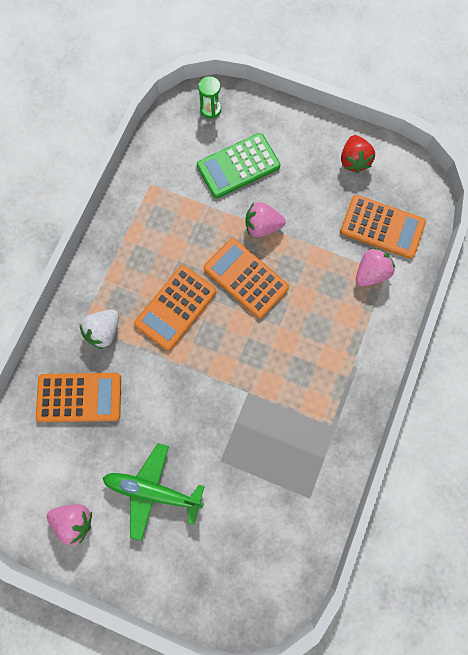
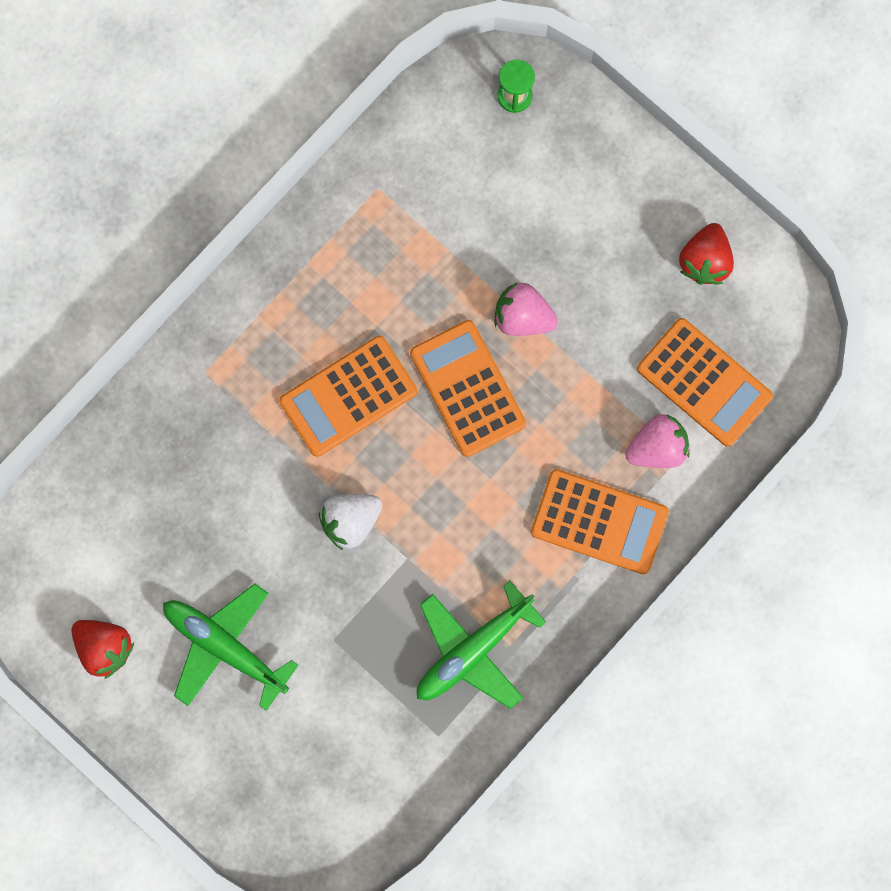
camera: 20 degrees right, 5 degrees up
(74, 521) = (104, 647): pink strawberry -> red strawberry
(79, 397) = (166, 479): orange calculator -> orange calculator (599, 522)
(103, 331) = (231, 394): white strawberry -> white strawberry (350, 521)
(238, 166) = (522, 207): green calculator -> none
(310, 434) = (473, 650): none -> green plane

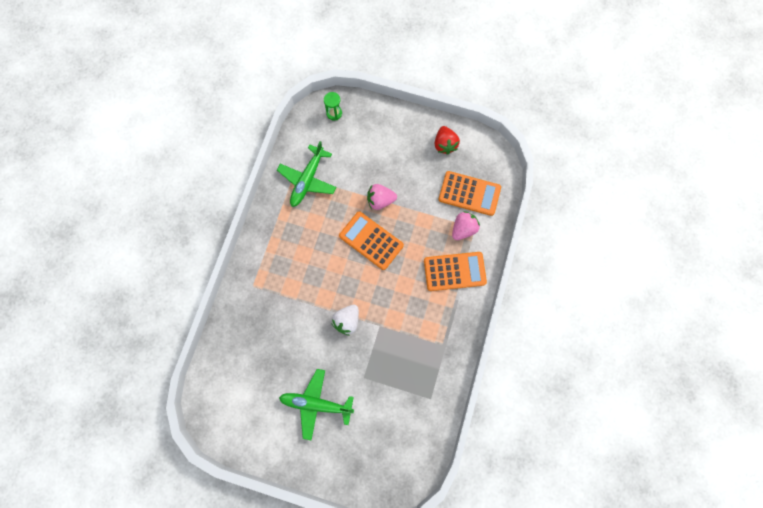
camera: 25 degrees left, 5 degrees down
(104, 647) = (261, 431): red strawberry -> none
(348, 396) = (321, 267): orange calculator -> none
(473, 650) = (427, 352): green plane -> green plane (307, 180)

